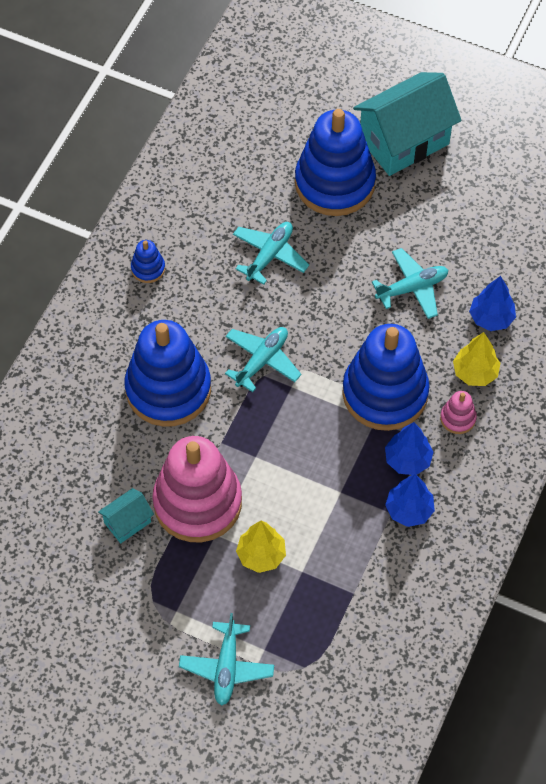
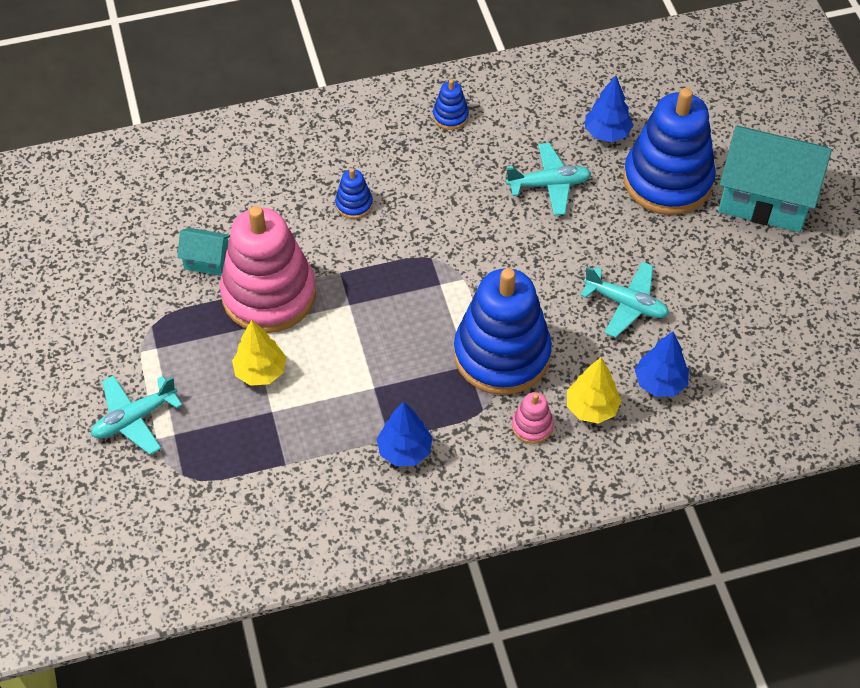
camera: 50 degrees right, 5 degrees down
(168, 389) = (354, 204): blue stacking toy -> blue stacking toy, size x0.41
(262, 361) = (444, 247): turquoise plane -> none
(407, 460) = (453, 416): blue tree -> blue tree (606, 133)

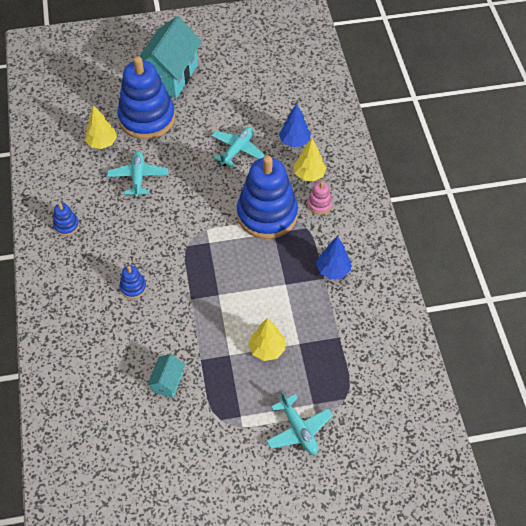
camera: 85 degrees left, 0 degrees up
(269, 294) = (203, 343): pink stacking toy -> none
(606, 133) = (102, 143): blue tree -> yellow tree

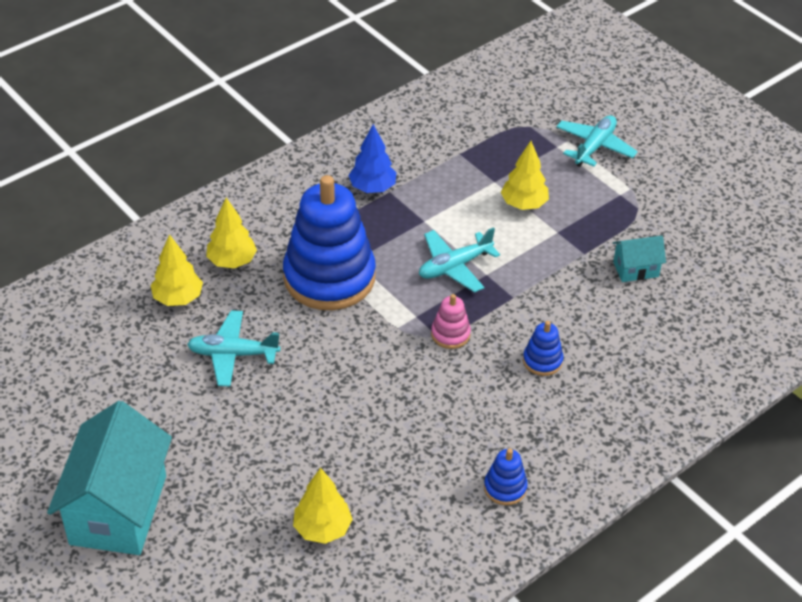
camera: 120 degrees left, 10 degrees down
(138, 177) = (359, 446): turquoise plane -> turquoise plane (454, 267)
(147, 118) = (233, 495): blue stacking toy -> none
(170, 76) = (118, 510): turquoise house -> turquoise house turned 75 degrees counterclockwise
(294, 141) = (178, 298): blue tree -> yellow tree
(319, 204) = (277, 234): pink stacking toy -> pink stacking toy (450, 334)

